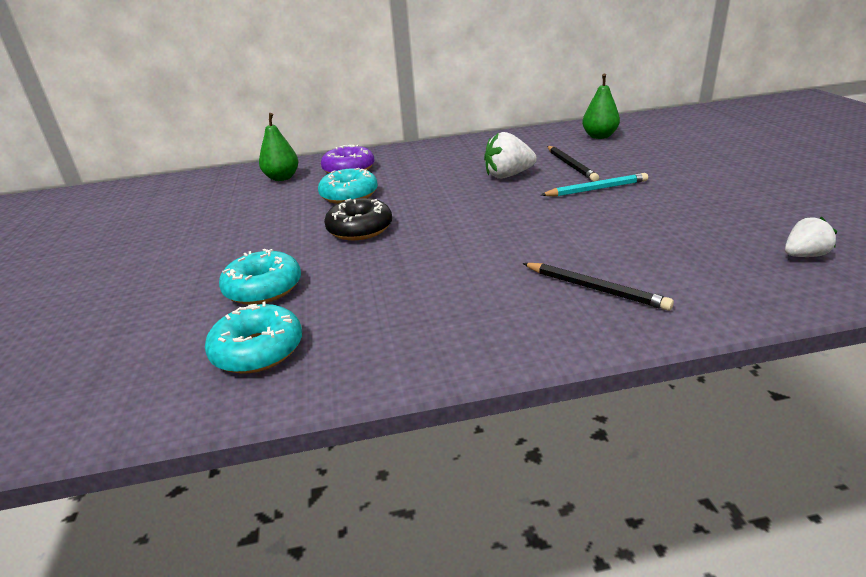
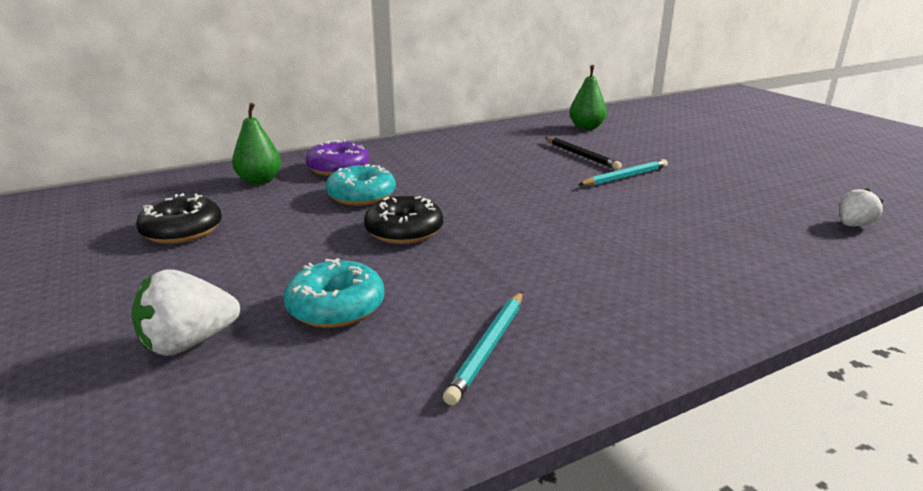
camera: 20 degrees left, 5 degrees down
(201, 217) = (182, 231): none -> black donut
(258, 350) = (387, 379): turquoise donut -> none
(350, 335) = (487, 348): none -> turquoise pencil
(508, 175) = (525, 168): white strawberry -> white strawberry (189, 343)
(595, 289) = (703, 271): black pencil -> none

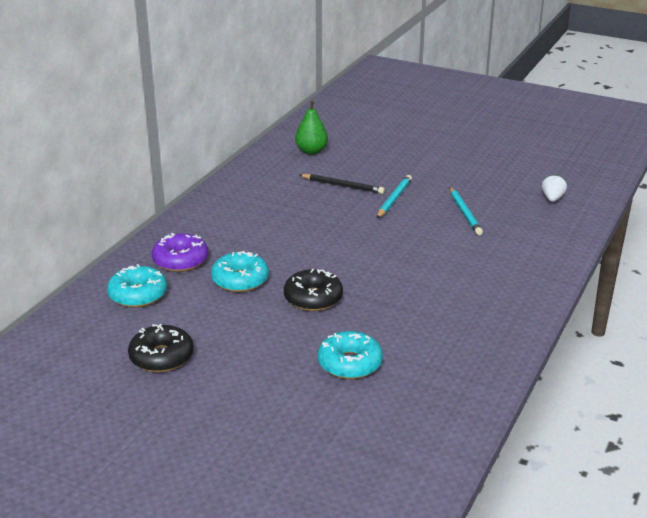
camera: 35 degrees left, 5 degrees up
(189, 343) = (304, 416): white strawberry -> none
(259, 181) = (138, 295): green pear -> turquoise donut
(487, 348) = (455, 351): turquoise pencil -> turquoise pencil (464, 213)

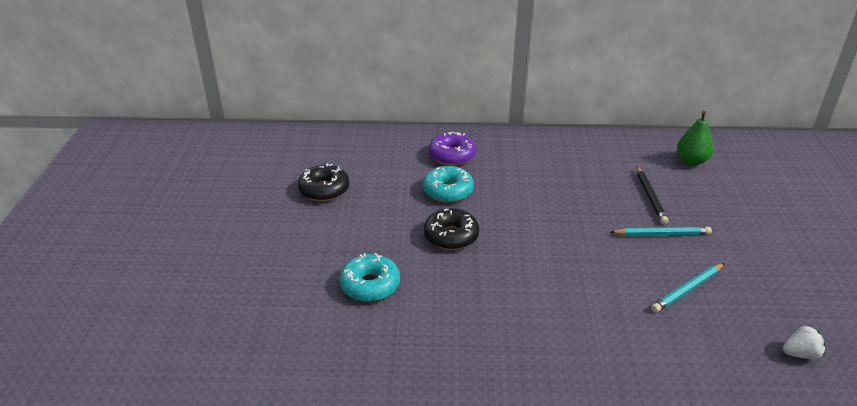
camera: 65 degrees right, 5 degrees up
(138, 295) = (393, 153): turquoise donut -> none

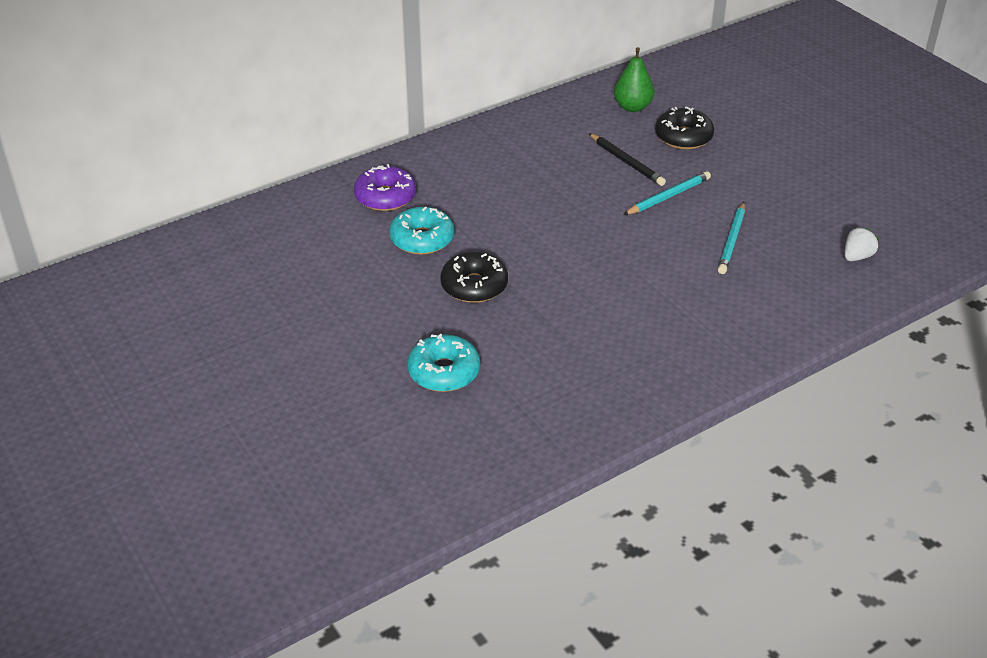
camera: 35 degrees left, 5 degrees up
(324, 190) = (280, 296): black donut -> black donut (683, 137)

